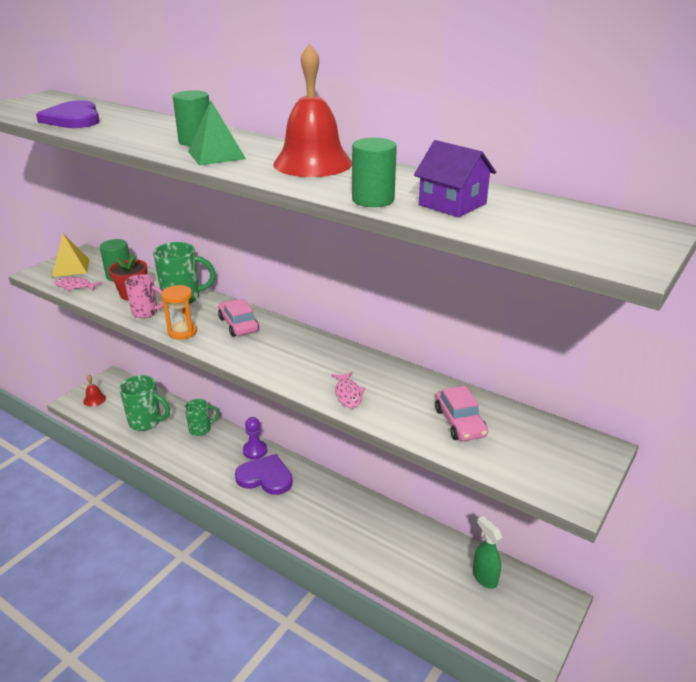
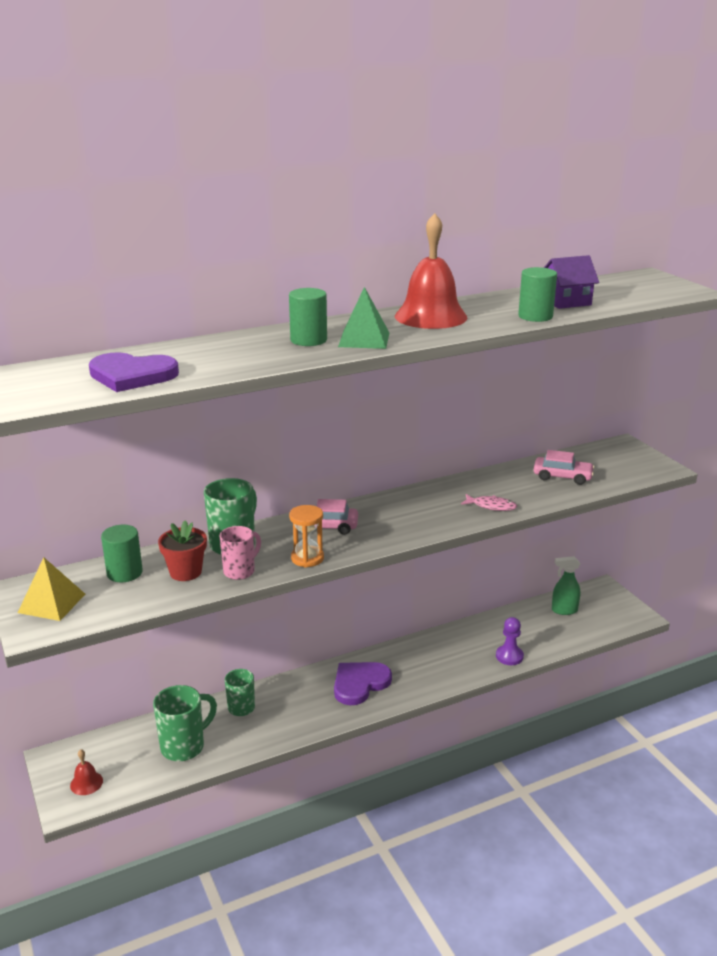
camera: 60 degrees left, 5 degrees down
(75, 286) = (113, 607): pink fish -> none
(255, 450) = (313, 679): purple pawn -> purple pawn (509, 656)

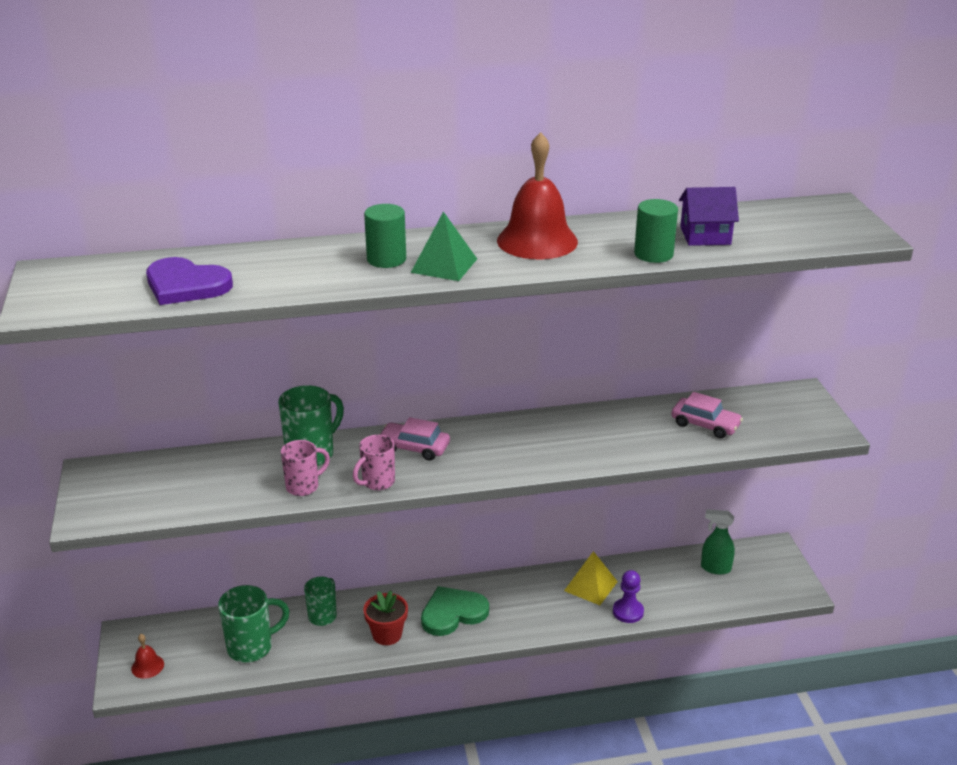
camera: 15 degrees right, 5 degrees up
(52, 603) = (112, 492): yellow pyramid -> yellow pyramid (591, 586)
(124, 573) = (192, 469): green cylinder -> none
(185, 572) = (250, 478): red flower pot -> red flower pot (387, 634)
(307, 558) = (377, 482): orange hourglass -> pink mug
(359, 684) = (453, 613): purple heart -> green heart
(491, 506) = (604, 450): pink fish -> none

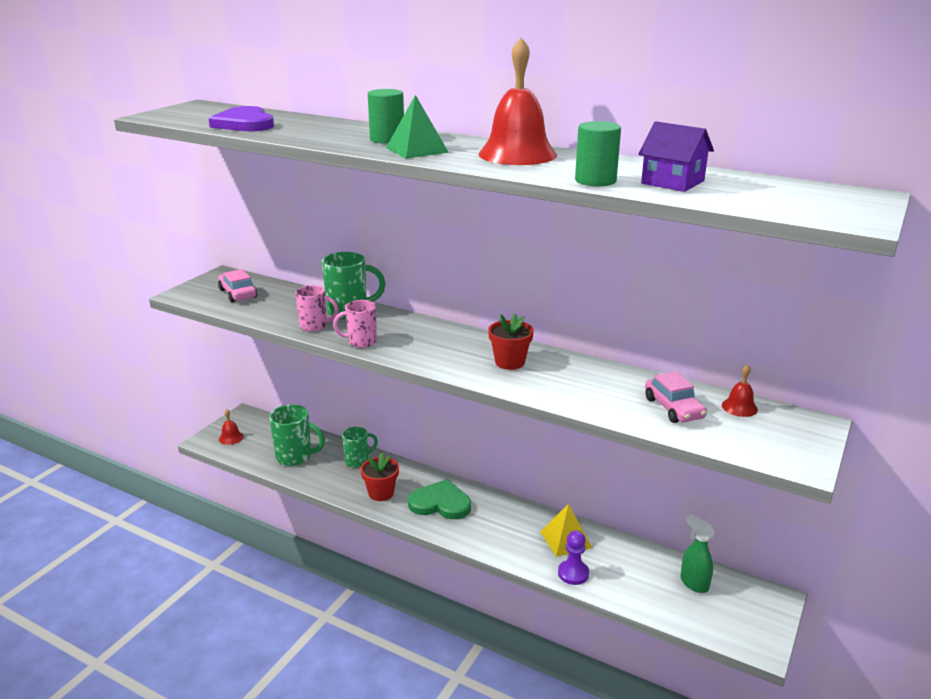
camera: 40 degrees right, 5 degrees down
(414, 448) = (417, 333): pink car -> pink car (238, 293)
(535, 440) = (509, 362): none -> red flower pot
(743, 402) = (739, 407): none -> red bell

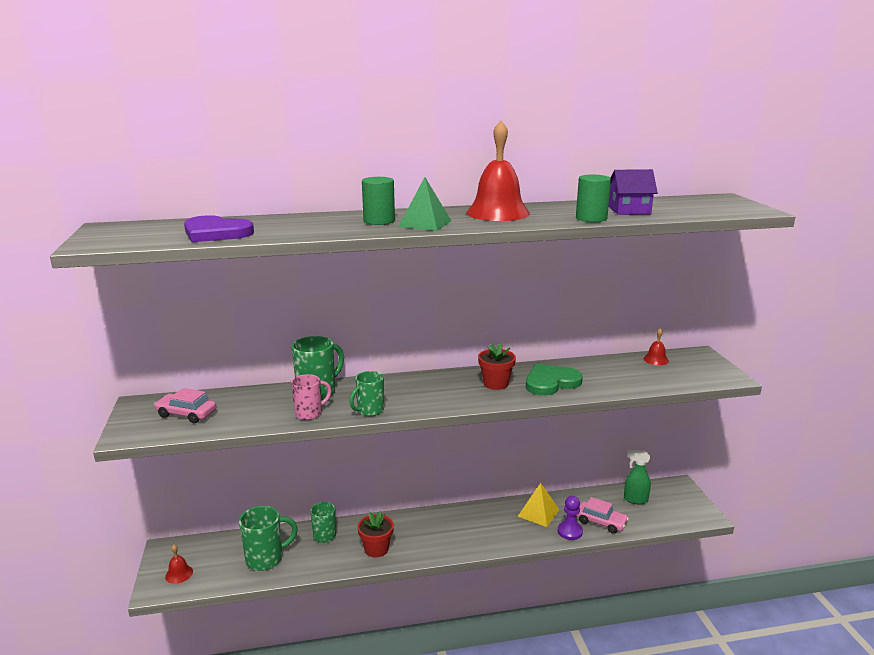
camera: 40 degrees left, 5 degrees down
(361, 342) = (369, 411): pink mug -> green mug
(440, 503) = (429, 533): green heart -> green heart (551, 382)
(674, 408) = (629, 373): pink car -> pink car (601, 522)

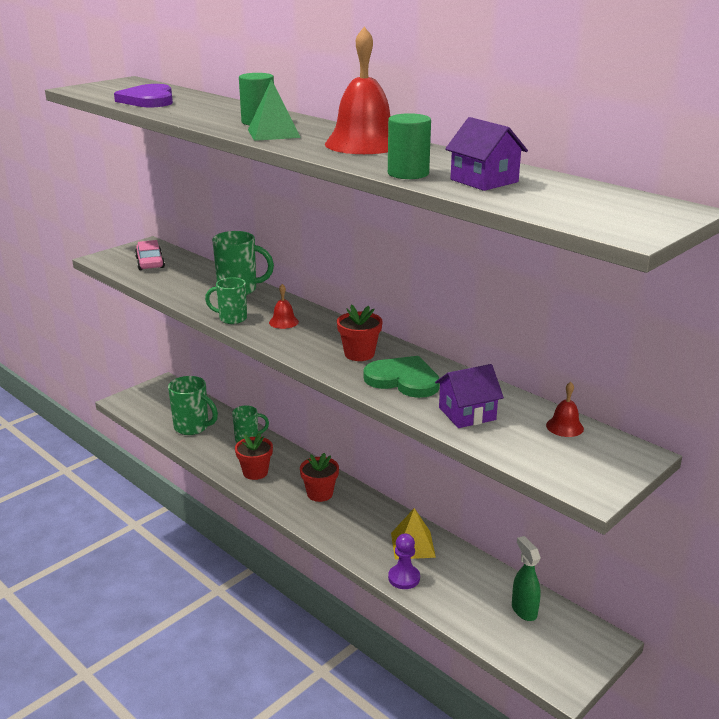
camera: 55 degrees right, 5 degrees up
(179, 574) = (144, 401): red bell -> red bell (283, 322)
(310, 413) = (199, 299): pink mug -> none
(440, 528) = (320, 493): none -> red flower pot
(601, 522) = (447, 595): pink car -> none
(616, 379) = (467, 414): none -> purple house

